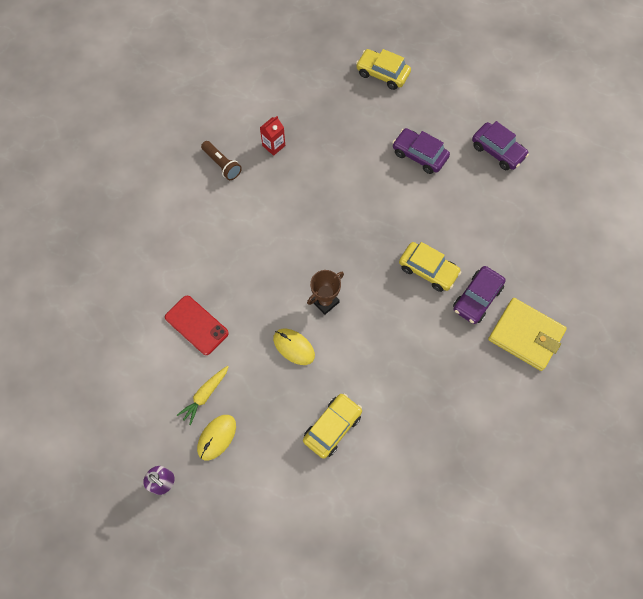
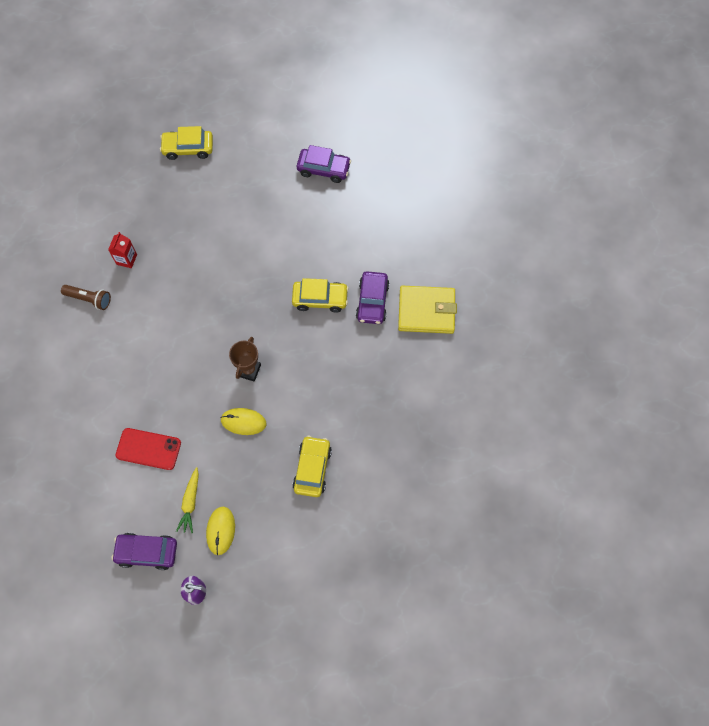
camera: 30 degrees left, 0 degrees up
(419, 155) = (260, 205): purple car -> purple car (147, 552)

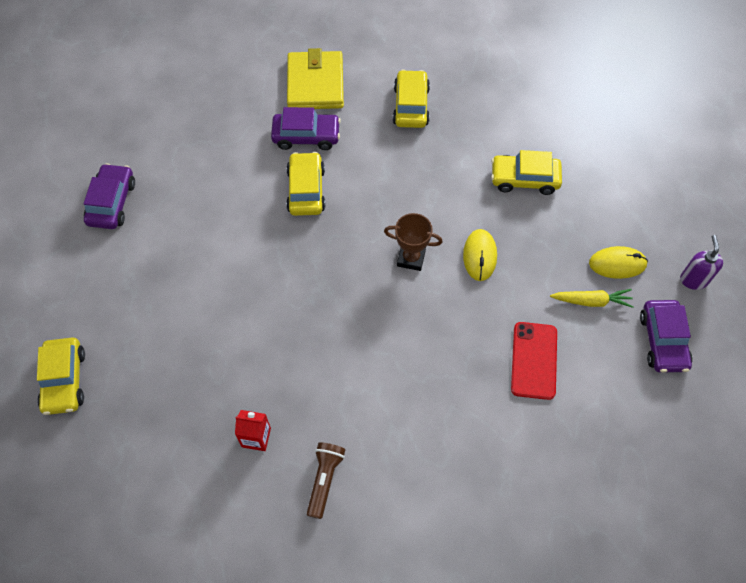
camera: 95 degrees left, 5 degrees down
(397, 385) = (411, 106): none -> yellow car

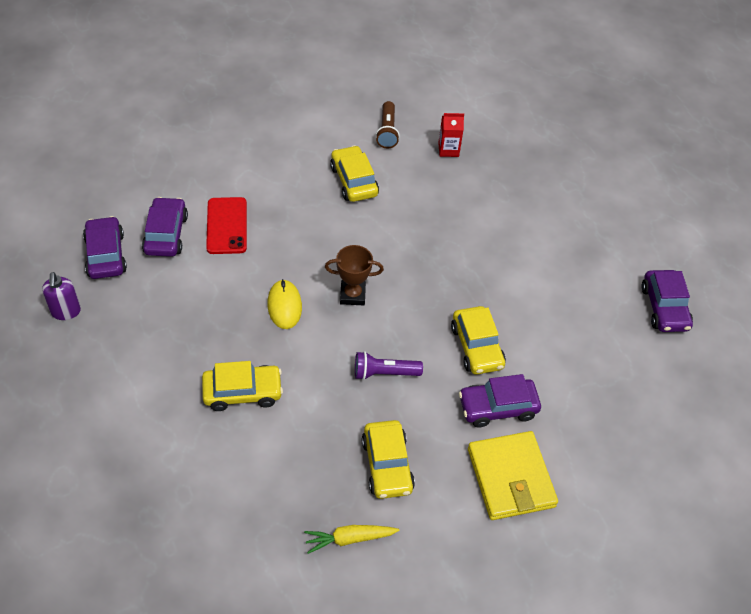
camera: 165 degrees right, 10 degrees down
(64, 380) = (616, 167): yellow car -> yellow car (353, 181)
(397, 178) = (384, 373): none -> purple flashlight
(592, 301) = (171, 279): yellow carrot -> yellow carrot (349, 539)
(600, 359) = (166, 234): none -> purple car
(617, 264) = (143, 316): yellow mouse -> none

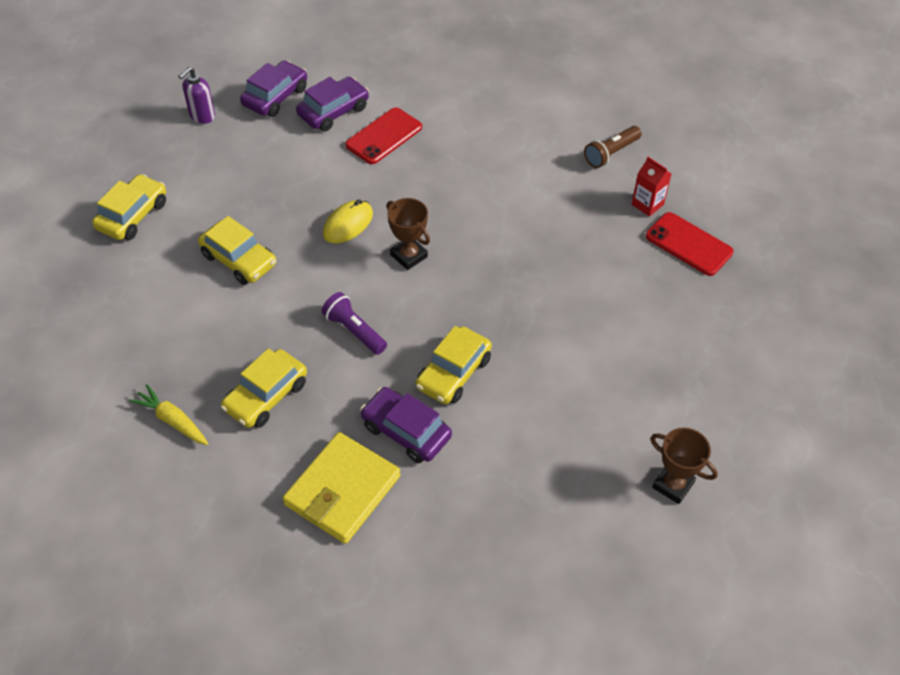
camera: 50 degrees right, 0 degrees up
(353, 181) = (528, 172): yellow car -> yellow car (132, 215)
(500, 158) = (688, 244): none -> red phone
(664, 308) = (673, 485): purple car -> brown trophy

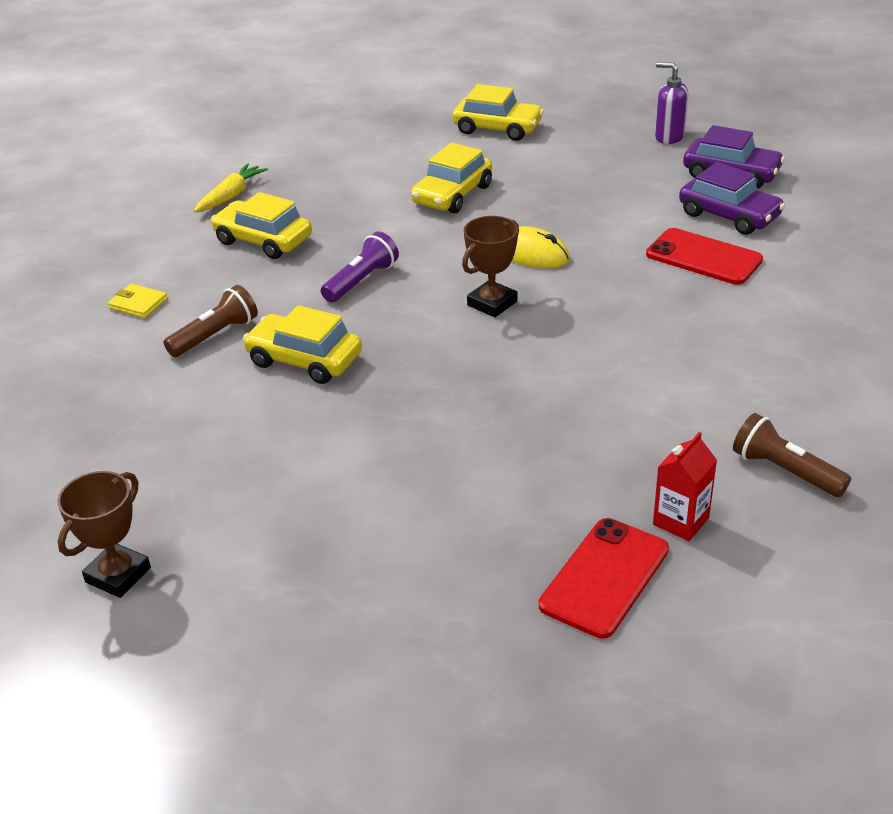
camera: 85 degrees right, 15 degrees down
(342, 490) = (138, 304): yellow wallet -> yellow wallet, size x0.43
(406, 431) = (215, 335): purple car -> brown flashlight

